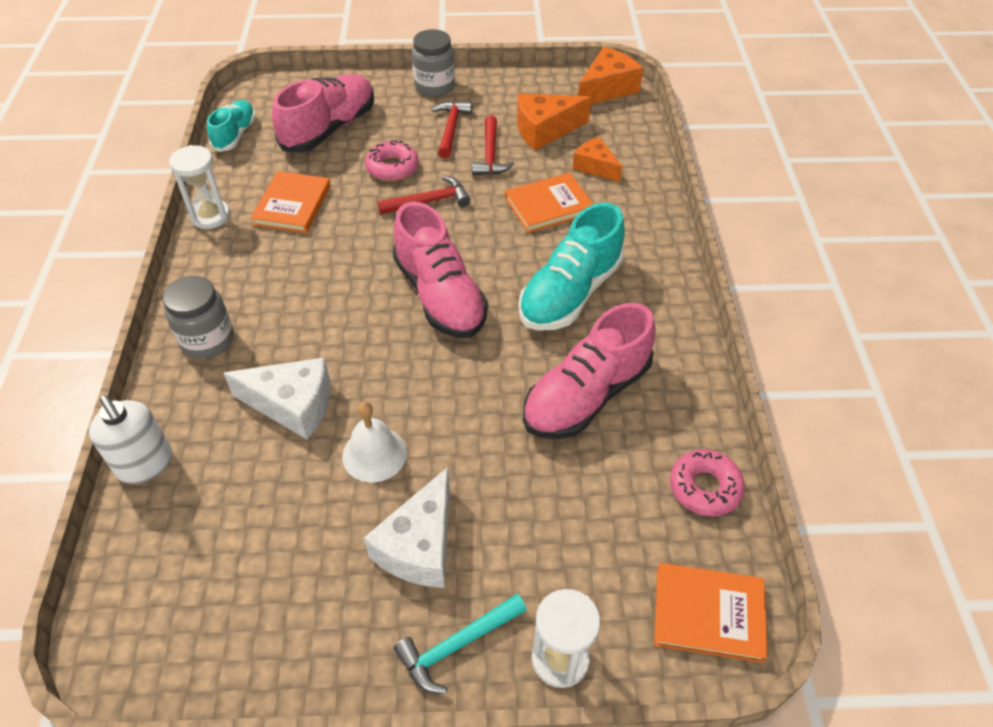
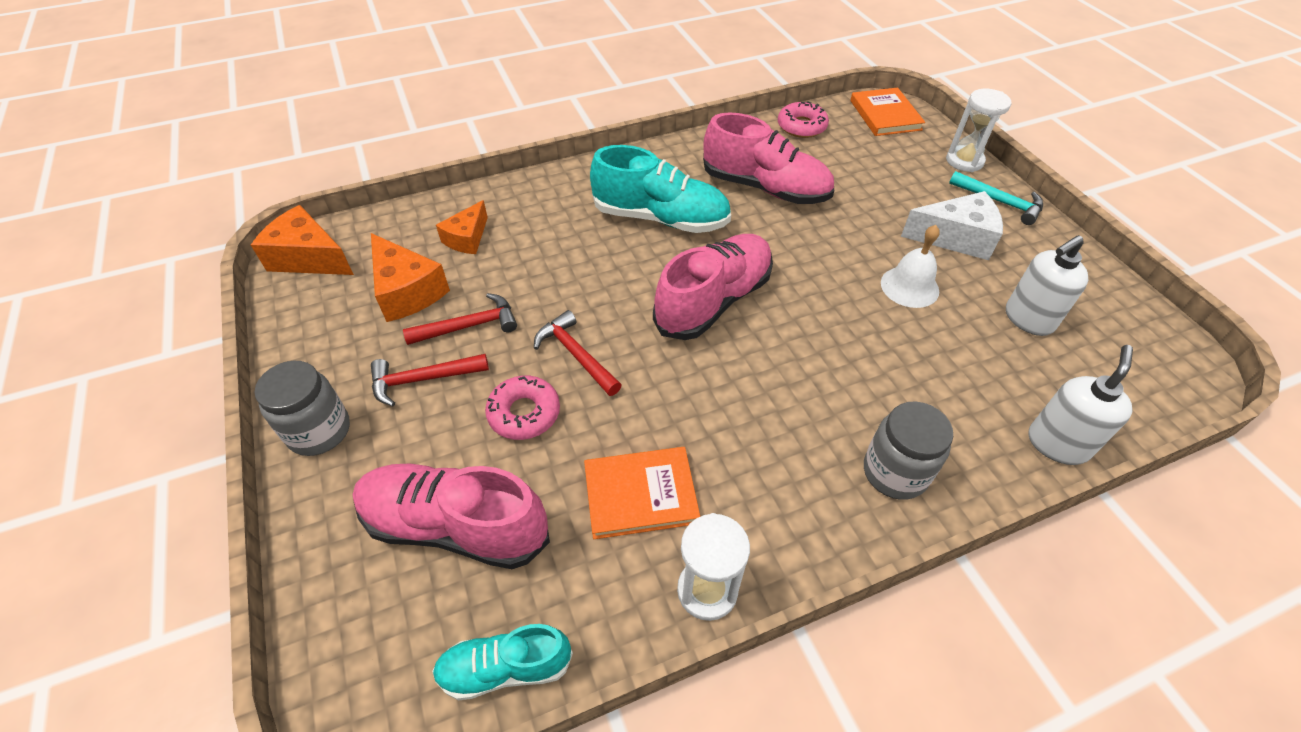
camera: 110 degrees left, 0 degrees up
(272, 538) = (1028, 319): none -> white soap dispenser
(293, 405) = (910, 360): white cheese -> none
(549, 206) = (544, 258): orange book -> none

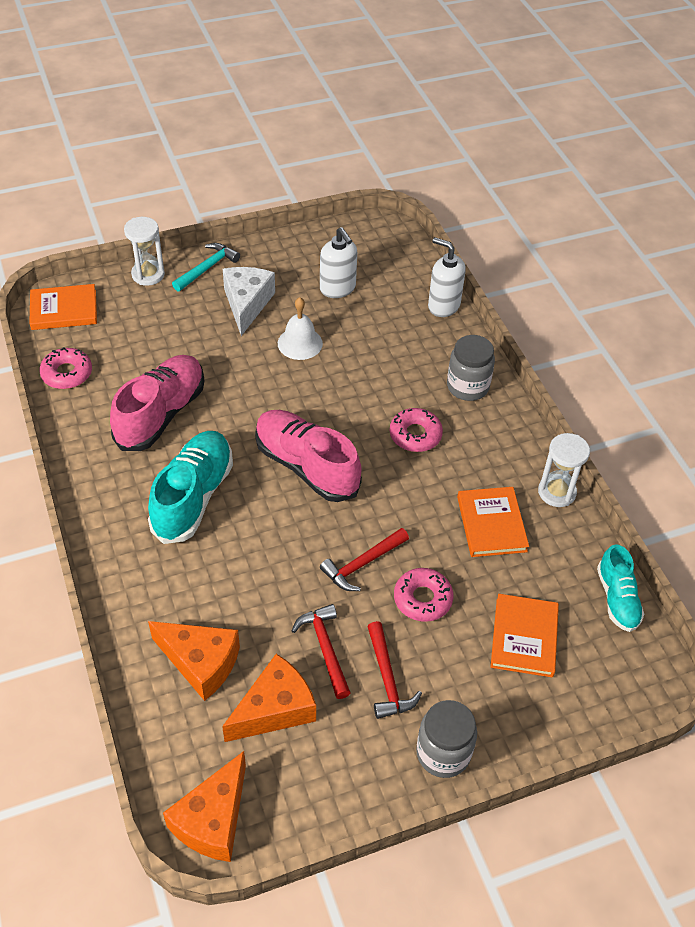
camera: 90 degrees left, 0 degrees up
(455, 526) = (524, 637): pink shoe -> orange book
(467, 238) = (200, 663): orange cheese -> orange cheese, size x1.53
(785, 406) = (415, 435): none -> pink donut

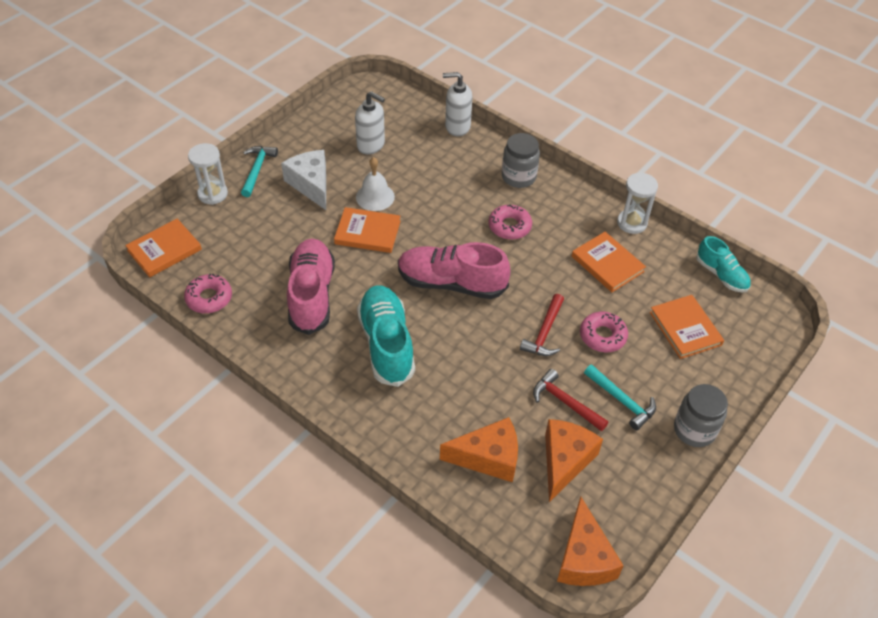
camera: 30 degrees left, 0 degrees up
(264, 376) = (367, 232): none -> orange book
(387, 678) = (621, 400): red hammer -> turquoise hammer

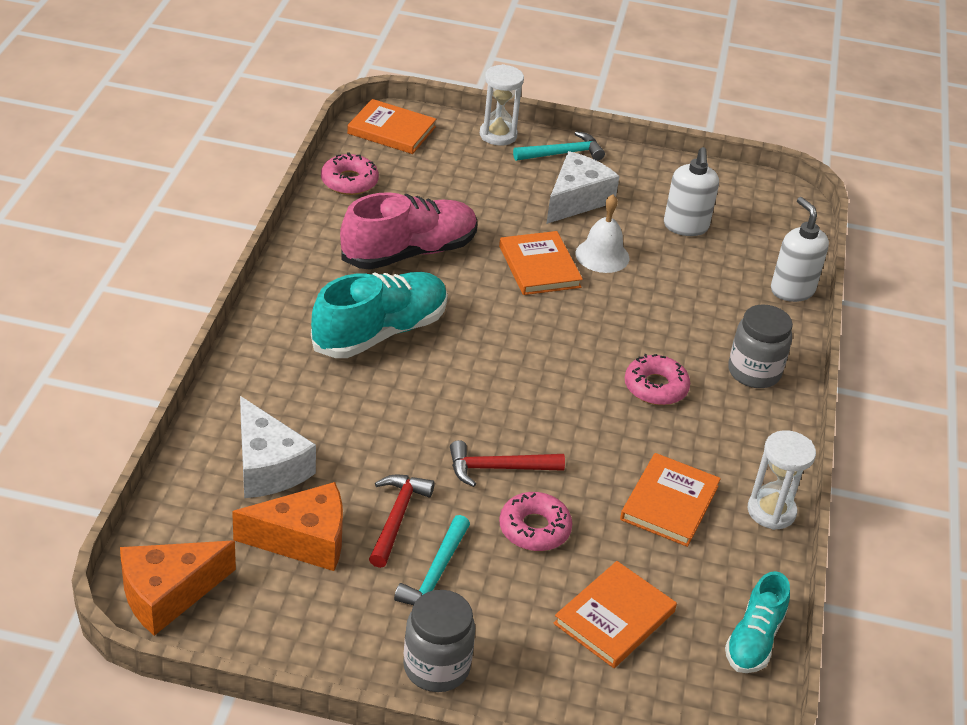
camera: 60 degrees right, 10 degrees down
(451, 283) = (515, 360): pink shoe -> none
(488, 457) = (268, 466): orange cheese -> white cheese

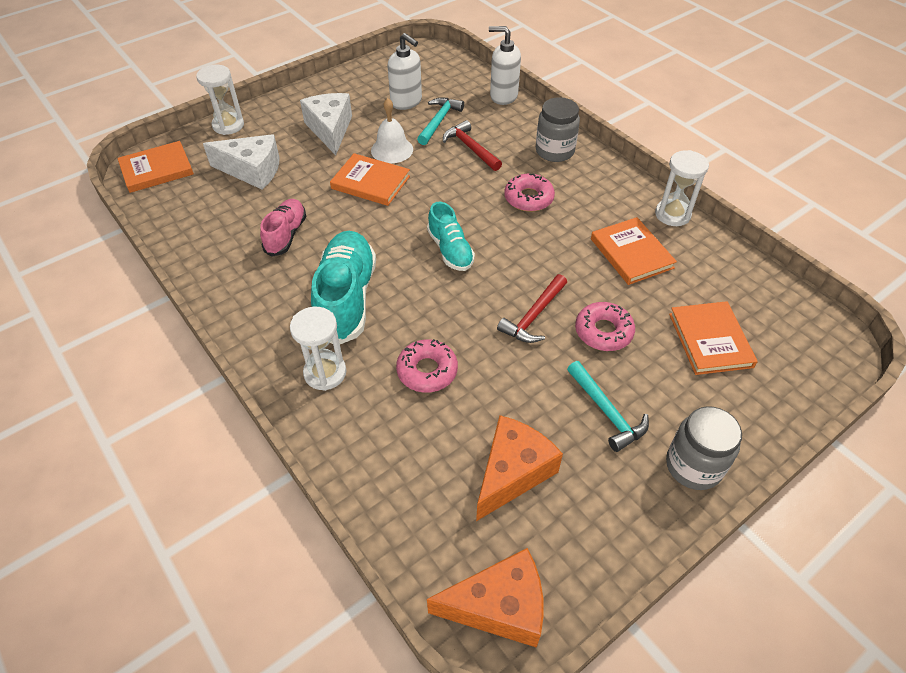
camera: 45 degrees left, 10 degrees up
(168, 594) = (499, 606): orange cheese -> orange cheese turned 105 degrees counterclockwise
(268, 466) = (418, 449): white cheese -> white cheese (252, 170)
(286, 366) = (325, 373): none -> white hourglass
(349, 181) = (179, 221): pink donut -> pink donut (427, 371)
(396, 518) = (535, 401): red hammer -> red hammer (470, 148)
(409, 252) = (286, 235): pink shoe -> pink shoe, size x0.59
(562, 153) = (282, 110): turquoise hammer -> turquoise hammer (439, 121)
(754, 639) = (770, 286): turquoise shoe -> turquoise shoe (450, 250)

